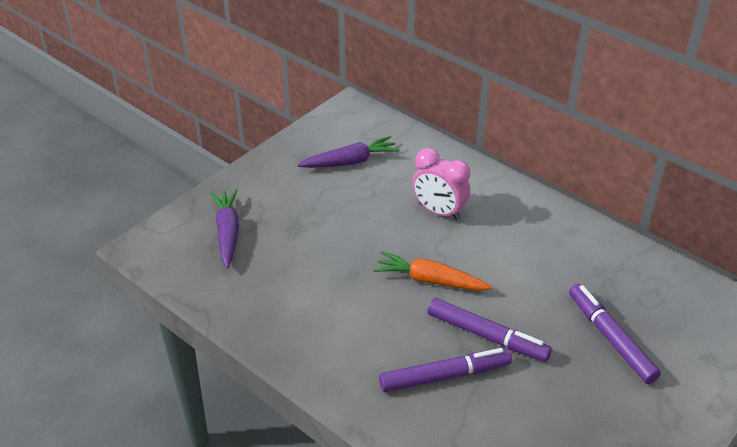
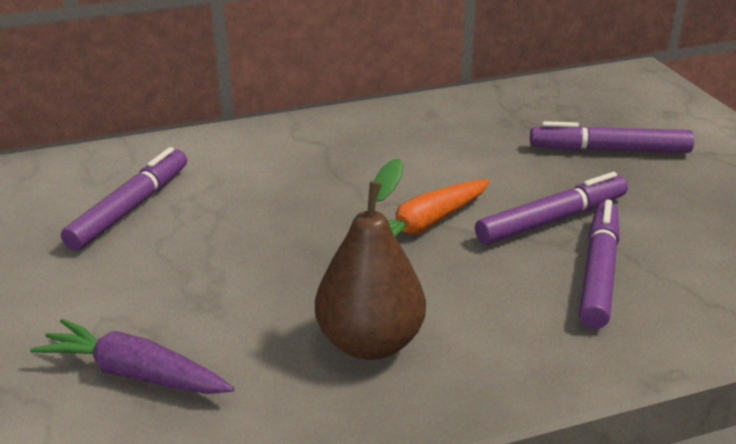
camera: 60 degrees left, 10 degrees down
(305, 302) = (370, 343): none -> brown pear
(350, 161) = (129, 208): purple carrot -> purple marker
(439, 212) = (309, 178): pink clock -> none

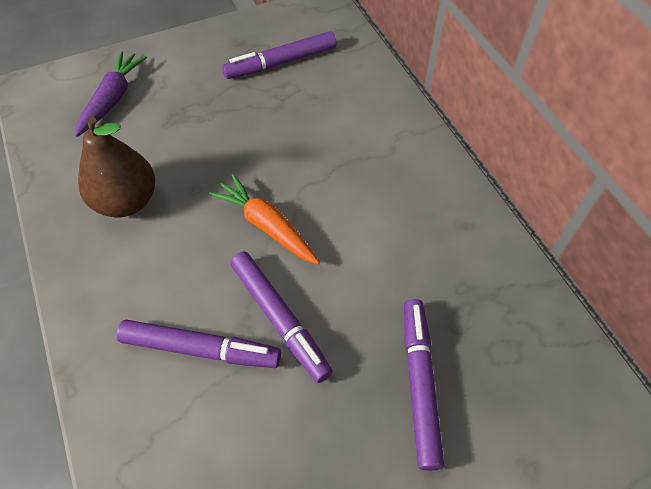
camera: 85 degrees right, 25 degrees up
(129, 208) = (281, 63): purple marker -> purple marker turned 135 degrees clockwise

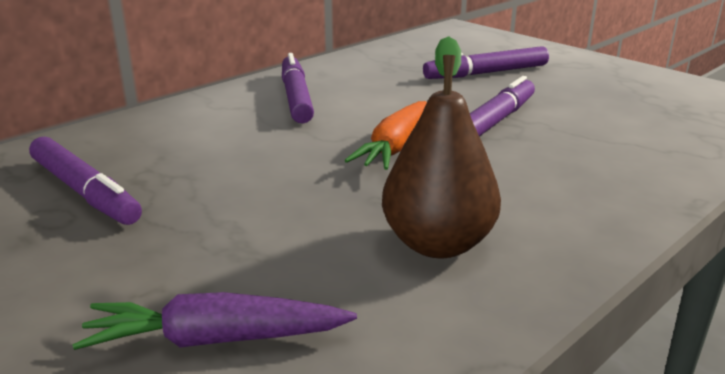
camera: 110 degrees left, 30 degrees down
(200, 349) = (566, 148): purple marker -> purple marker (296, 98)

